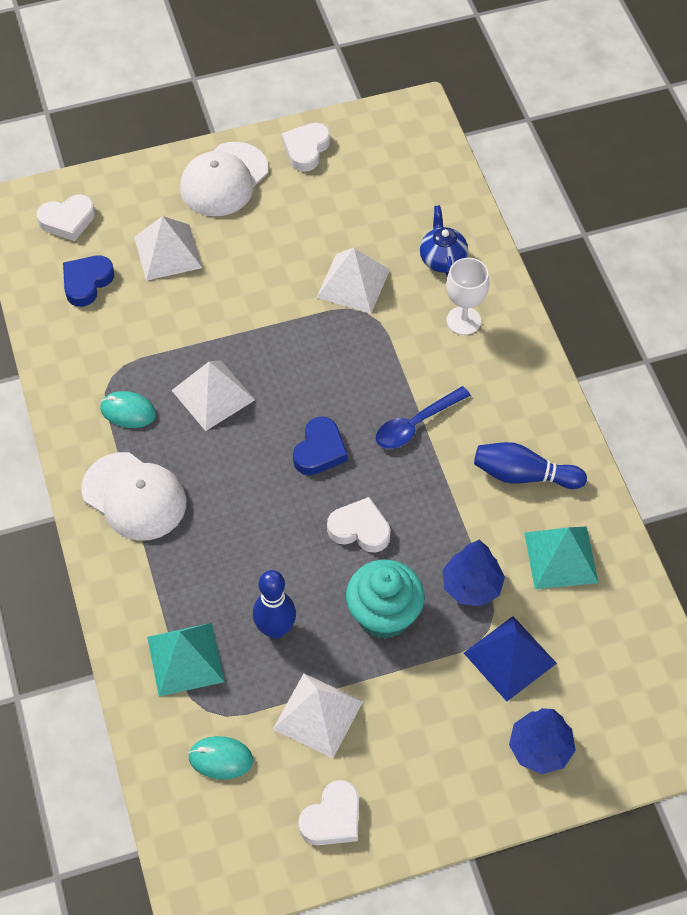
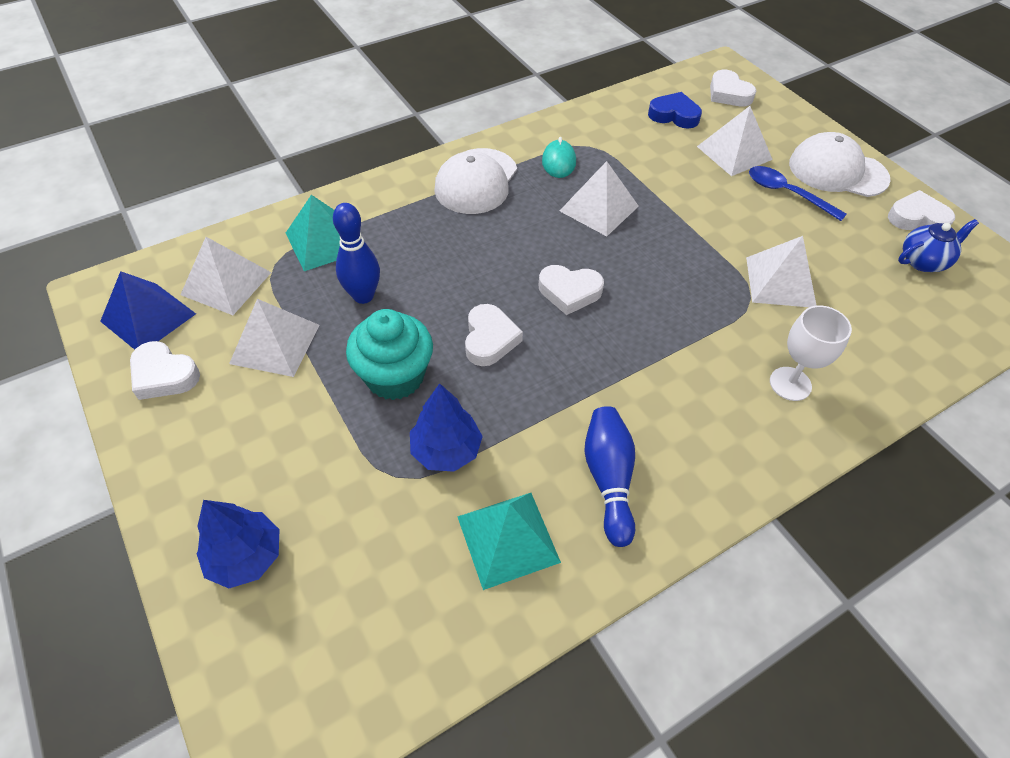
camera: 75 degrees right, 5 degrees down
(220, 758) = (226, 283): turquoise mouse -> white pyramid
(319, 450) = (569, 292): blue heart -> white heart
(416, 424) = (633, 363): blue spoon -> blue spoon (787, 193)
(442, 259) = (860, 350): blue teapot -> blue teapot (923, 261)
(509, 658) = (361, 504): blue pyramid -> blue pyramid (148, 317)

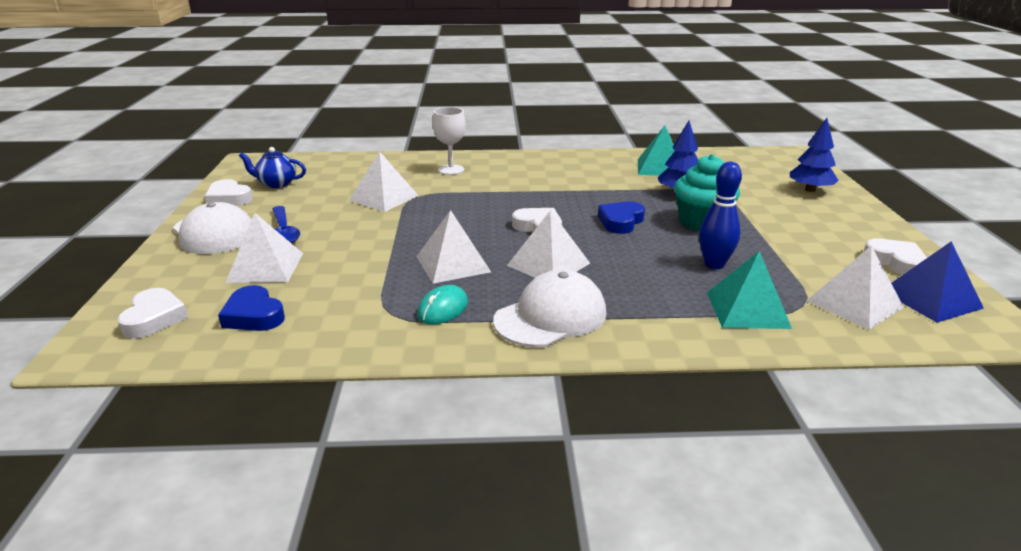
camera: 150 degrees left, 25 degrees down
(275, 344) = (798, 257): white pyramid -> white pyramid (548, 264)
(489, 339) = (621, 222): white heart -> blue heart
(609, 479) = (591, 169): blue bowling pin -> none

